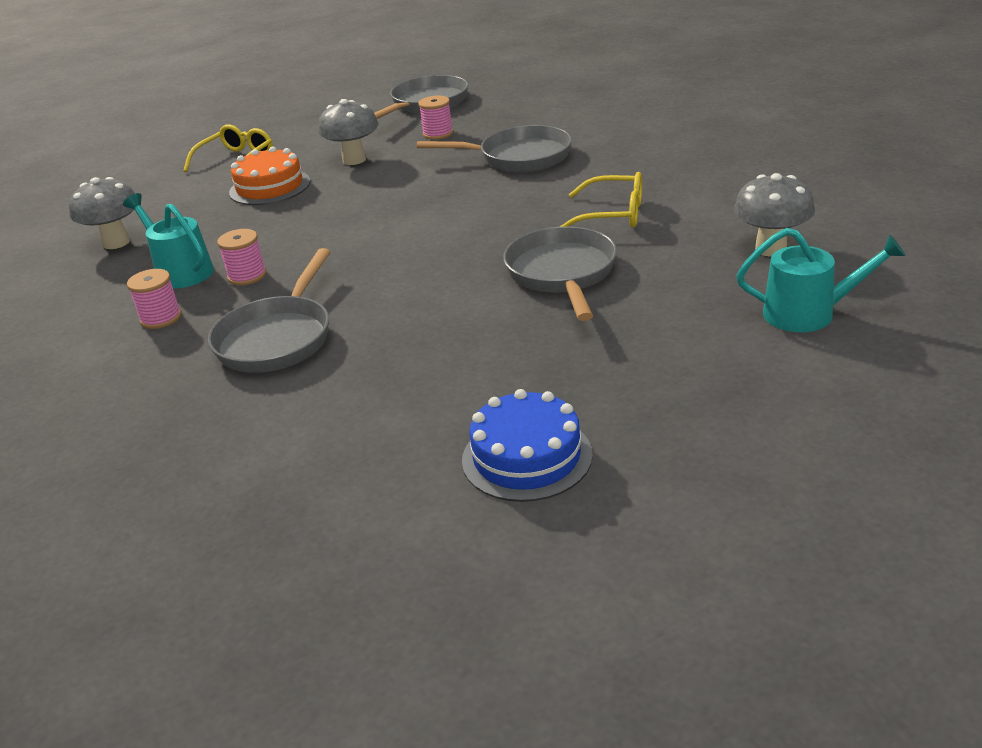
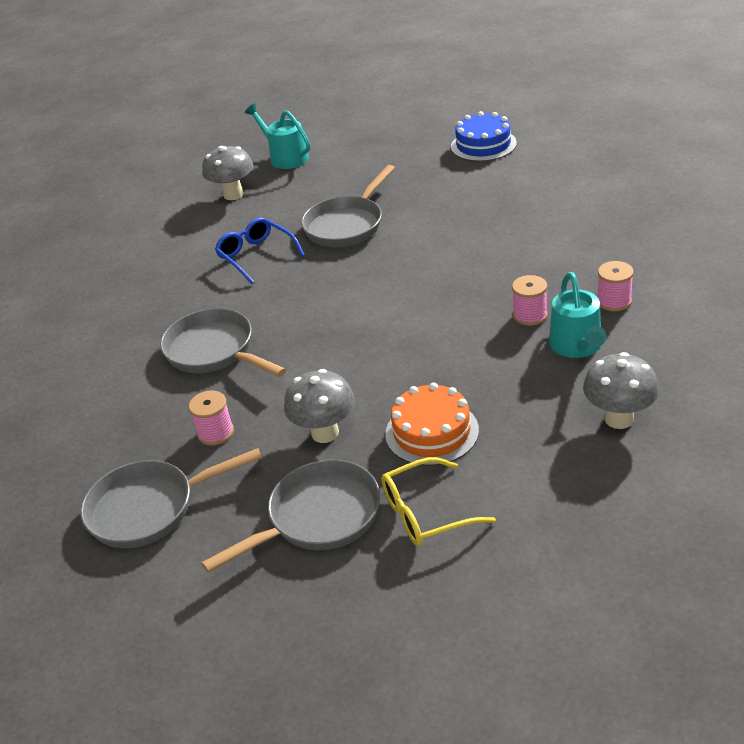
camera: 140 degrees left, 5 degrees up
(277, 338) = (545, 250): grey pan -> grey pan (318, 518)
(612, 215) = (256, 256): yellow glasses -> blue glasses

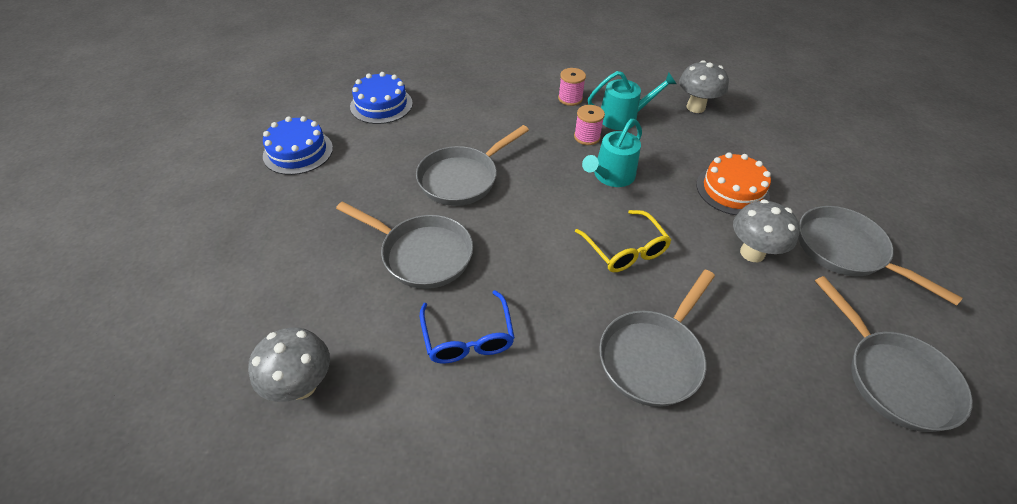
camera: 100 degrees left, 10 degrees up
(215, 433) = (776, 336): pink spool -> none
(256, 256) = (468, 337): blue glasses -> blue glasses turned 60 degrees counterclockwise
(285, 157) = (223, 330): turquoise watering can -> turquoise watering can (611, 176)
(426, 512) = (813, 193): yellow glasses -> yellow glasses (625, 249)
(447, 235) = (462, 178): none -> grey pan
(569, 174) = (381, 105): none -> blue cake

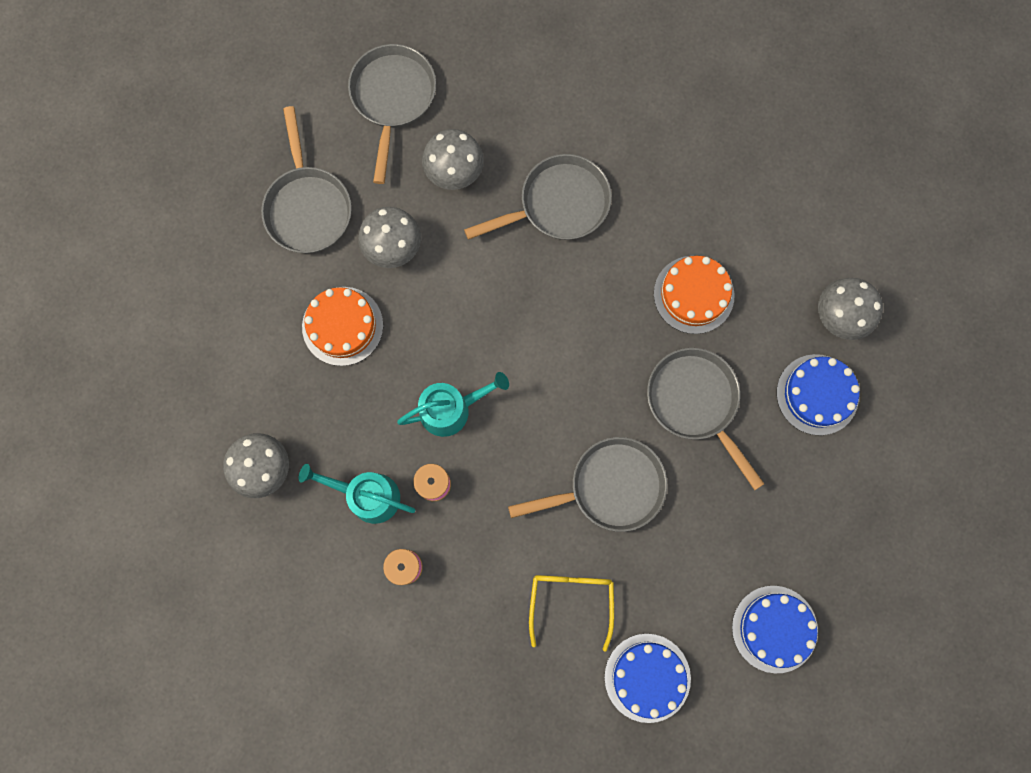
camera: 150 degrees left, 30 degrees up
(306, 306) = (817, 394): none -> blue cake
(468, 337) = (693, 294): blue glasses -> orange cake
(625, 249) = (505, 311): yellow glasses -> yellow glasses (571, 601)
(767, 336) = (454, 174): none -> grey mushroom

